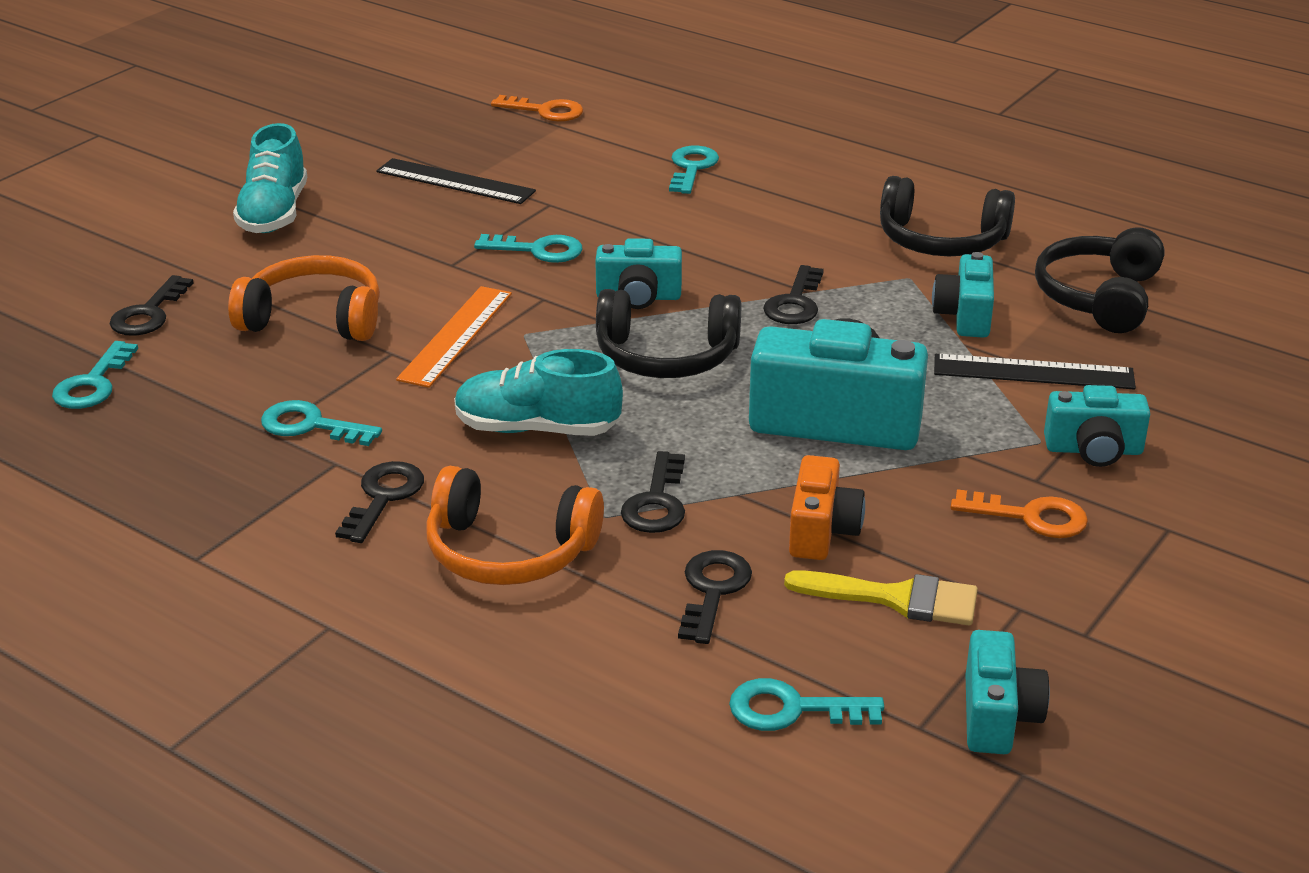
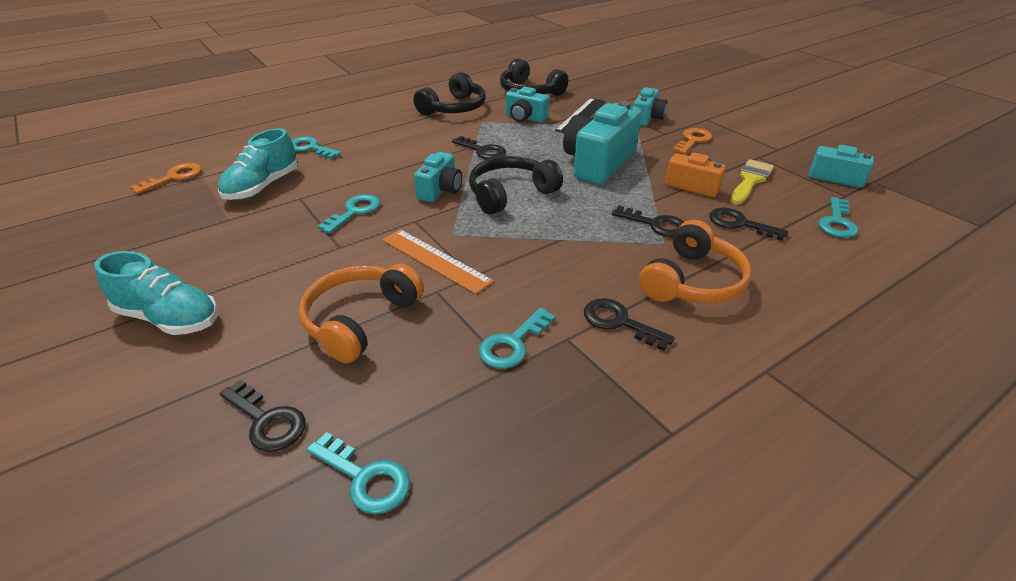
camera: 70 degrees left, 5 degrees up
(455, 181) = (226, 226): black ruler -> none
(537, 429) = (564, 249): turquoise shoe -> turquoise shoe (262, 187)
(666, 356) = (510, 194): black headphones -> black headphones turned 150 degrees counterclockwise

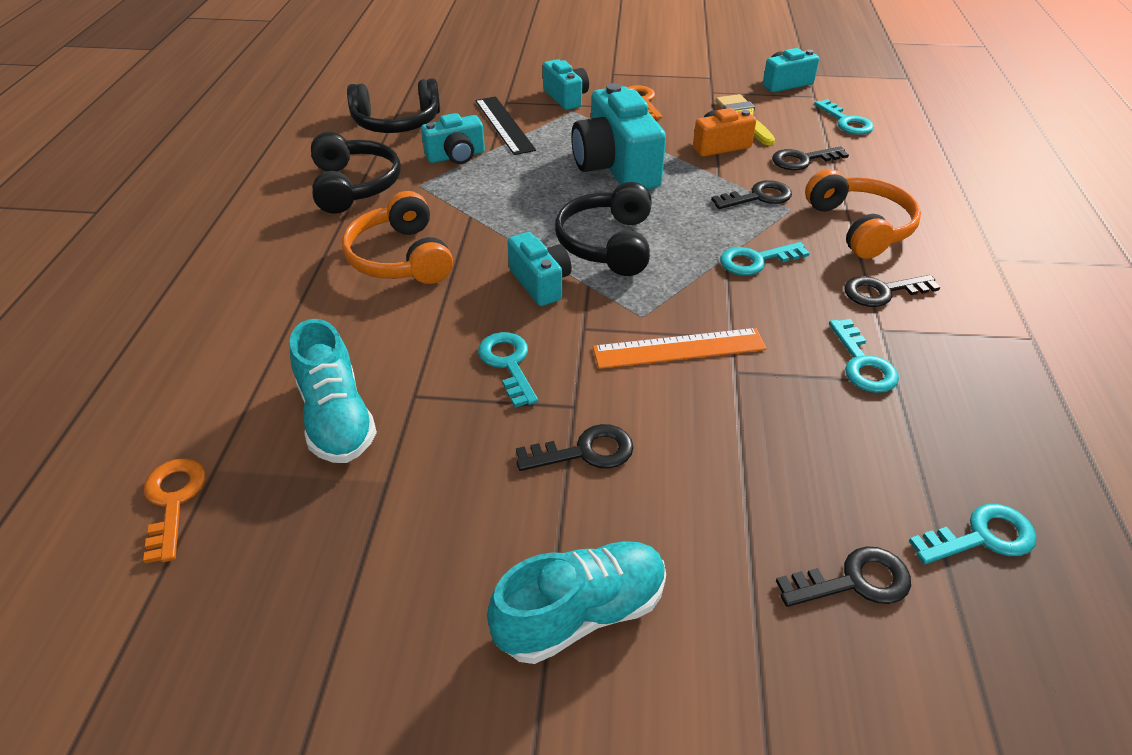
camera: 50 degrees left, 5 degrees up
(310, 148) = (285, 336): turquoise key -> turquoise key (755, 261)
(360, 320) = (738, 446): orange headphones -> orange headphones (401, 257)
(483, 151) = (491, 216): black key -> black key (585, 452)

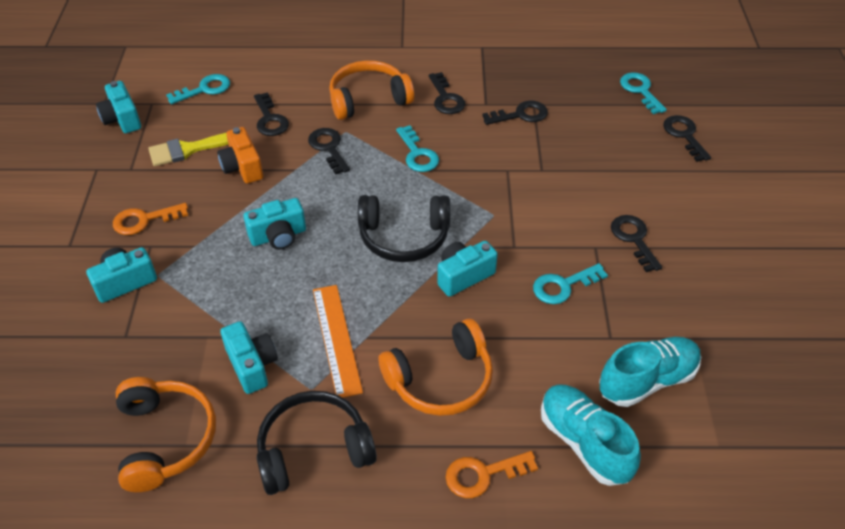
camera: 95 degrees left, 5 degrees up
(173, 501) = (755, 462): orange key -> orange key (482, 474)
(397, 122) = (165, 439): black headphones -> orange headphones
(504, 125) = (183, 331): black ruler -> none
(581, 614) = (746, 235): turquoise shoe -> turquoise shoe (584, 442)
(616, 167) = (278, 236): turquoise camera -> turquoise camera, size x0.56
(679, 348) = (525, 196): orange ruler -> orange ruler (336, 339)
(863, 364) = (521, 115): turquoise key -> black key

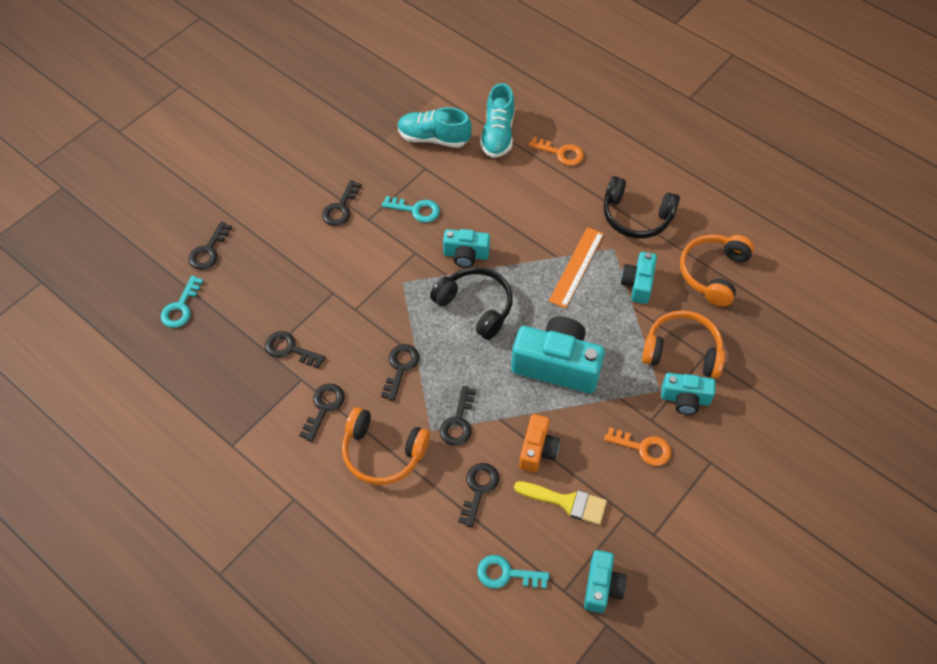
camera: 140 degrees left, 10 degrees up
(278, 236) = (557, 365): turquoise camera -> turquoise camera, size x1.78
(417, 154) = (400, 367): turquoise key -> black key
(440, 379) = (538, 207): orange headphones -> orange headphones (682, 351)

